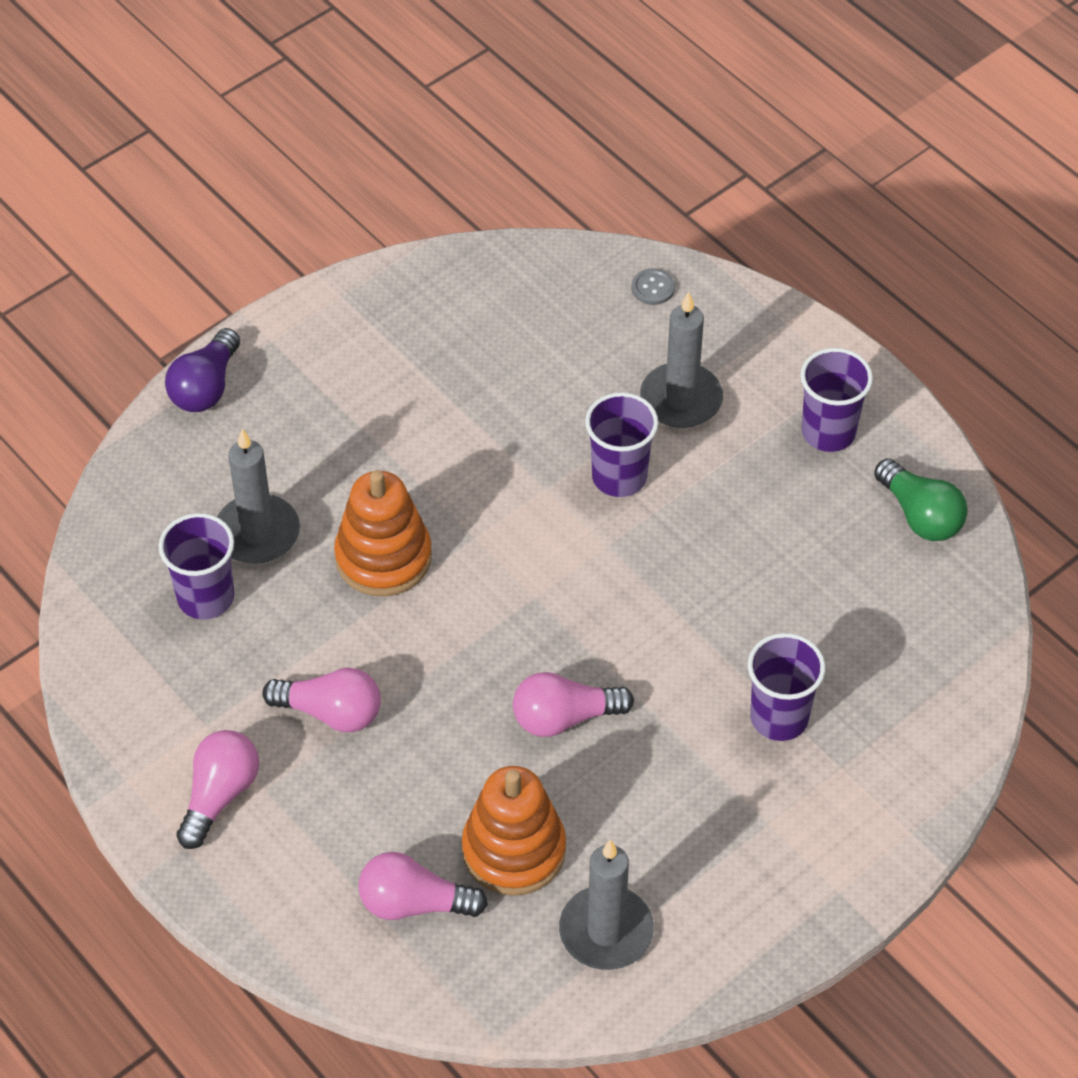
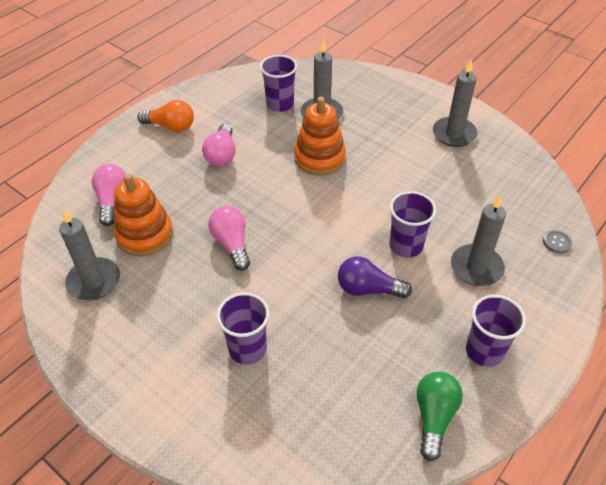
camera: 80 degrees right, 5 degrees down
(206, 387) = (402, 84): purple light bulb -> purple light bulb (368, 289)
(219, 795) = (170, 126): pink light bulb -> orange light bulb
(374, 345) = (454, 134): none -> grey candle
(920, 515) = (434, 417): green light bulb -> green light bulb turned 150 degrees clockwise

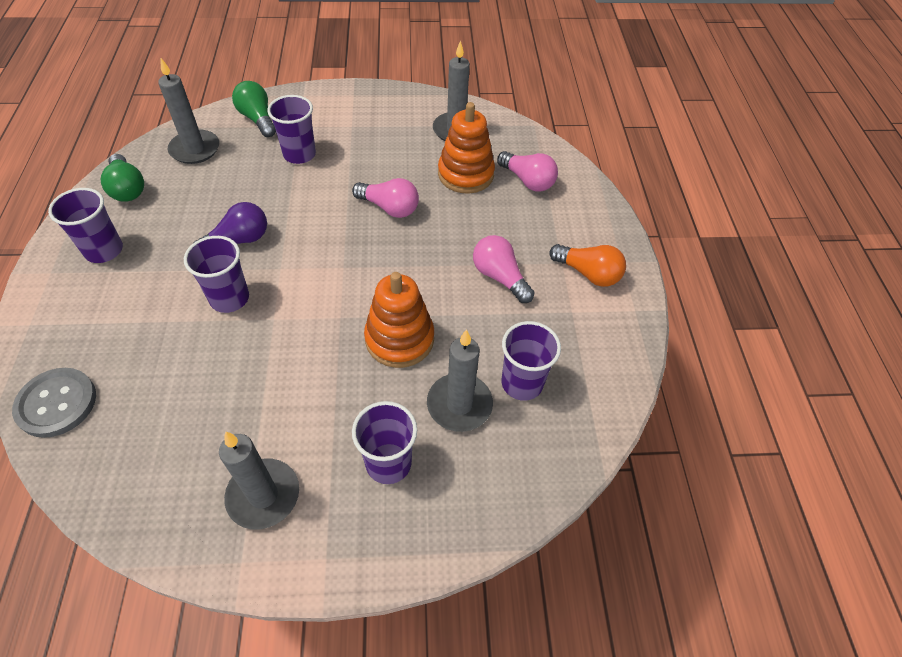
camera: 135 degrees right, 5 degrees up
(170, 126) = (588, 273): orange light bulb -> orange light bulb turned 120 degrees counterclockwise
(244, 431) = (258, 119): none -> green light bulb
(381, 113) = (388, 463): none -> purple cup
(476, 267) = (143, 319): grey candle -> grey candle (195, 149)
(557, 242) = (57, 403): grey button -> grey button, size x2.04

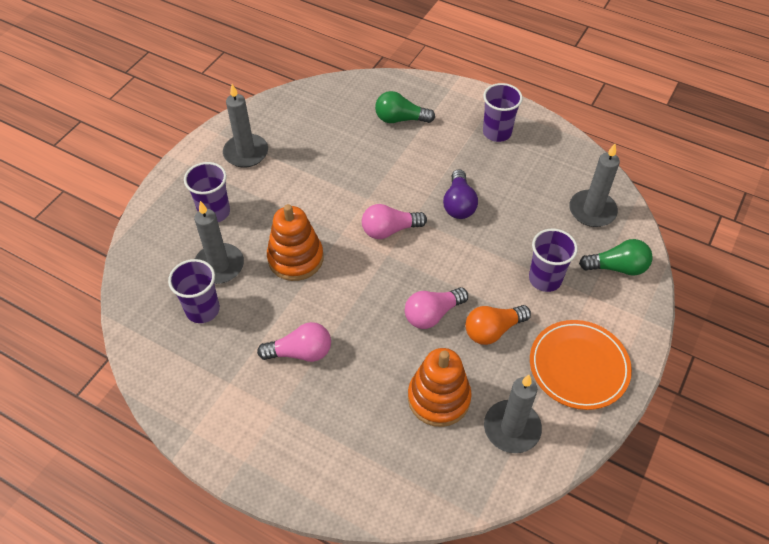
camera: 125 degrees right, 0 degrees up
(57, 403) = (378, 89): grey button -> none
(127, 188) = (561, 159): green light bulb -> green light bulb (400, 119)
(229, 298) = (403, 182): purple cup -> none
(375, 114) = (578, 366): none -> orange plate
(527, 181) = (396, 449): pink light bulb -> pink light bulb (390, 230)
(588, 273) = (253, 422): orange light bulb -> orange light bulb (493, 330)

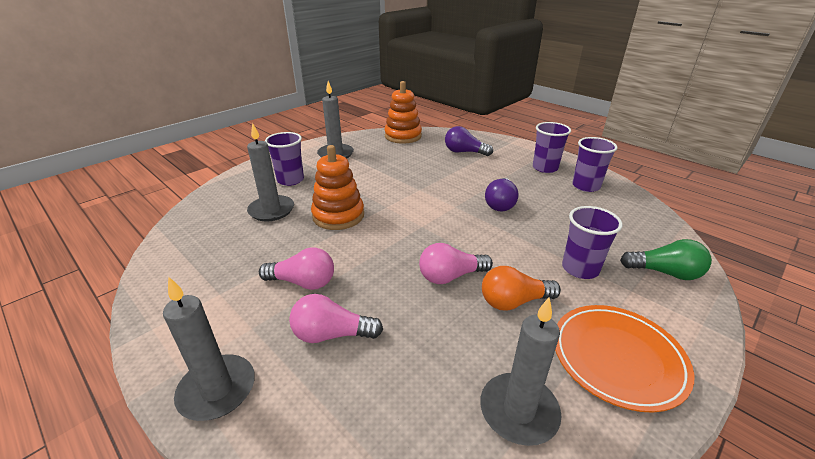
camera: 15 degrees right, 20 degrees down
(202, 310) = (236, 235): purple cup -> purple cup (586, 186)
(390, 230) = (431, 210): pink light bulb -> pink light bulb (332, 334)
(400, 119) = (464, 152): green light bulb -> purple light bulb
(438, 398) = (432, 355): orange stacking toy -> orange stacking toy (403, 136)
(592, 210) = (634, 226): grey candle -> grey candle (217, 390)

